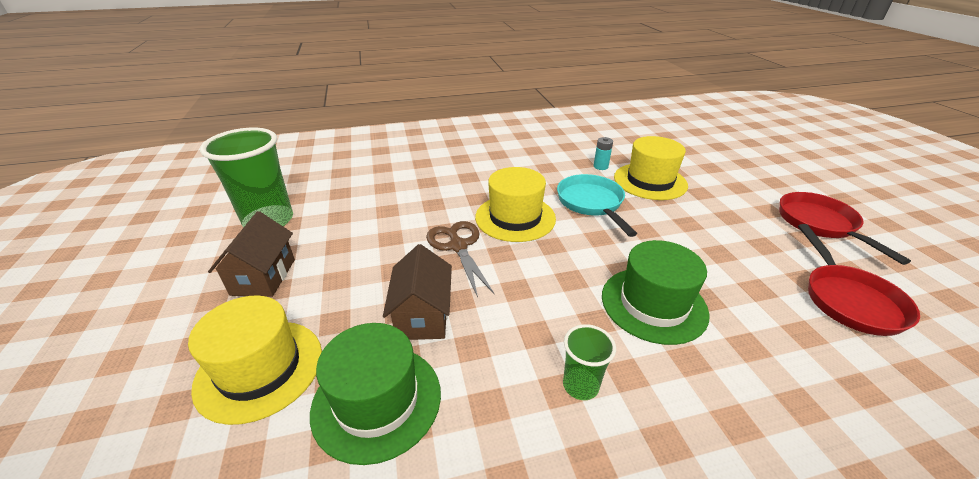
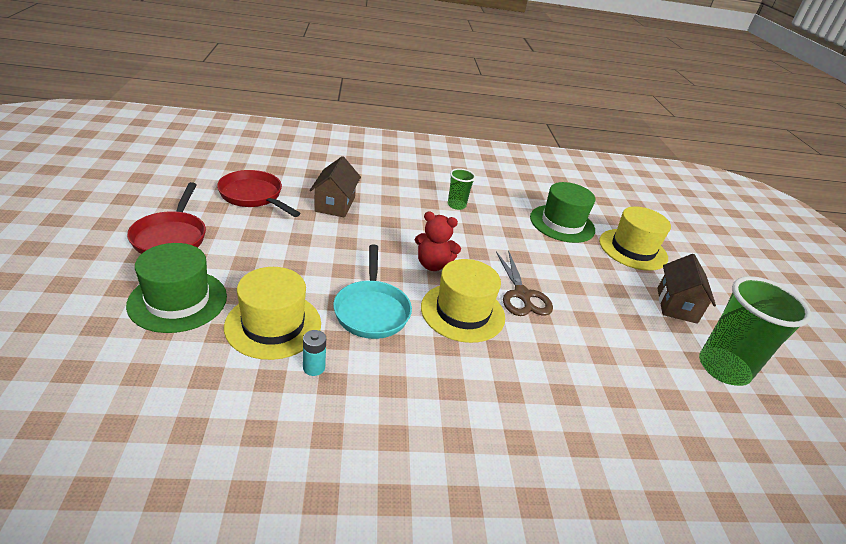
camera: 175 degrees left, 0 degrees up
(423, 316) = (545, 252): brown house -> brown house (335, 204)
(563, 257) = (433, 265): none -> red teddy bear
(653, 304) = (387, 223): green hat -> green hat (178, 300)
(848, 300) = (253, 196): red pan -> red pan turned 60 degrees counterclockwise

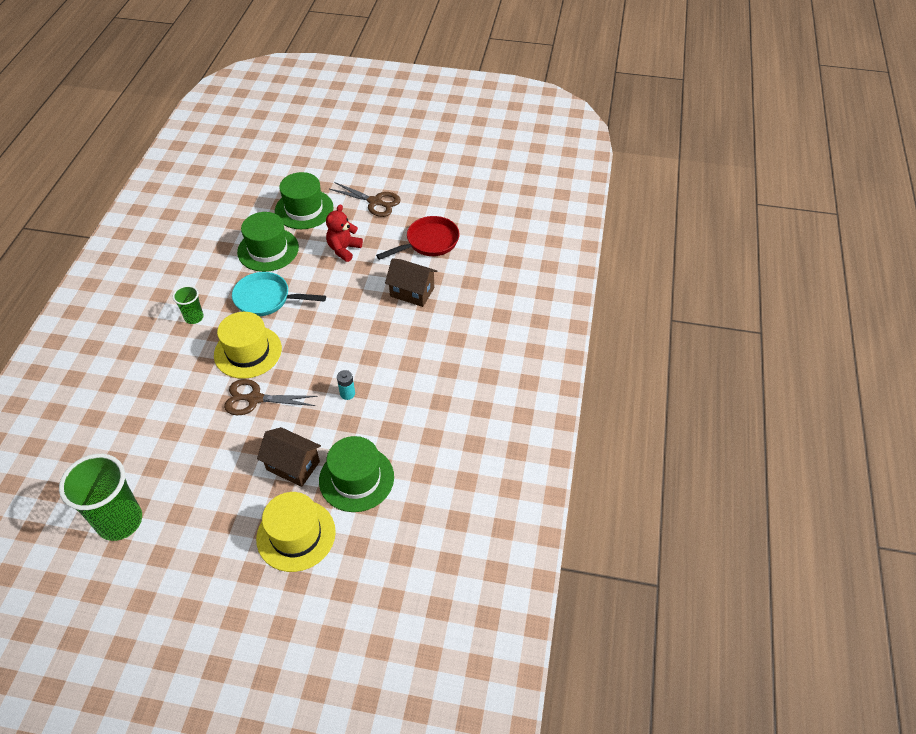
camera: 110 degrees right, 15 degrees up
(171, 237) = (375, 202): red pan -> brown scissors
(273, 325) = (268, 250): yellow hat -> green hat
(314, 367) = (224, 266): turquoise battery -> turquoise battery (347, 393)
(433, 265) = (310, 345): red teddy bear -> red teddy bear (344, 249)
(456, 205) = (403, 386): green cup -> green cup (194, 317)
(676, 305) = (201, 529): brown house -> brown house (293, 466)

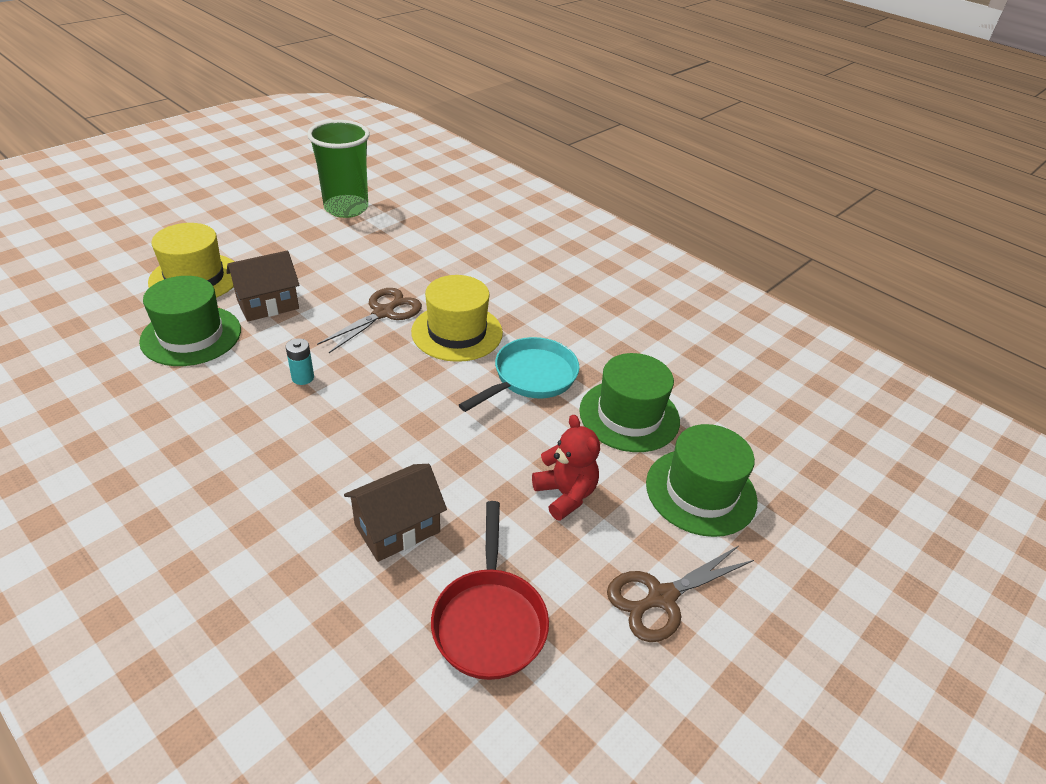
camera: 120 degrees right, 10 degrees down
(194, 317) = (553, 315): green cup -> none

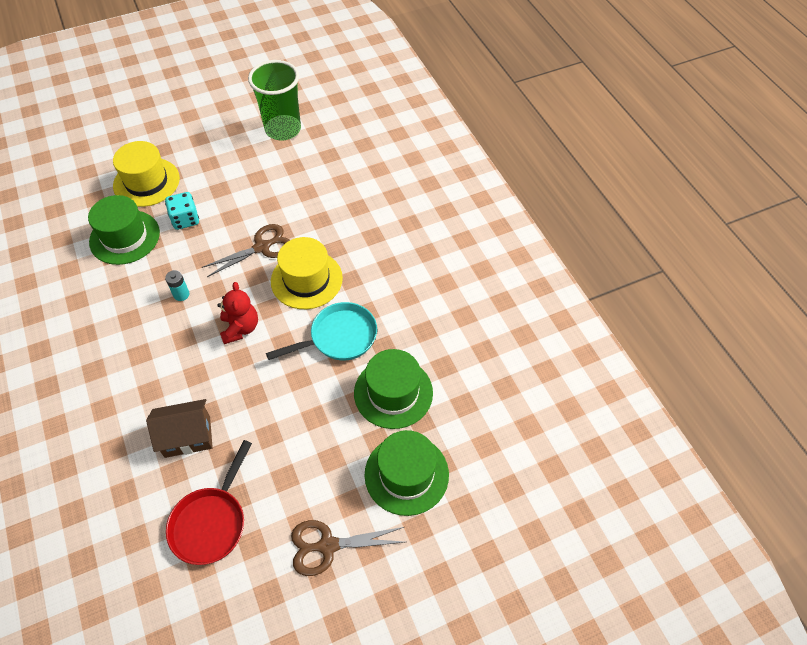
camera: 25 degrees right, 15 degrees up
(268, 304) = (185, 219): brown house -> turquoise dice
(565, 494) = (309, 446): red teddy bear -> red teddy bear (240, 328)

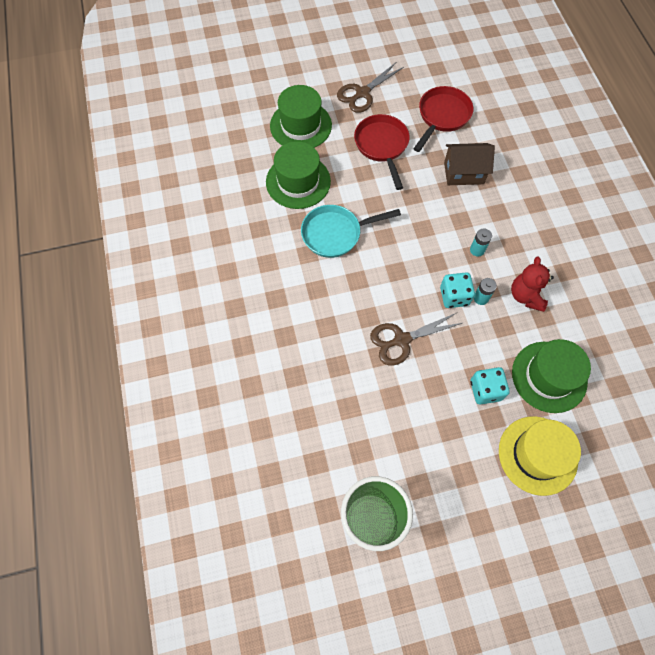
camera: 170 degrees left, 10 degrees up
(180, 342) = (477, 250): none -> turquoise battery
(209, 292) = (454, 296): none -> turquoise dice
(240, 328) = (423, 255): red teddy bear -> red teddy bear (526, 296)
(294, 460) = (382, 146): none -> red pan
(306, 279) = (359, 295): yellow hat -> none
(328, 546) = (362, 93): brown scissors -> brown scissors turned 135 degrees clockwise

